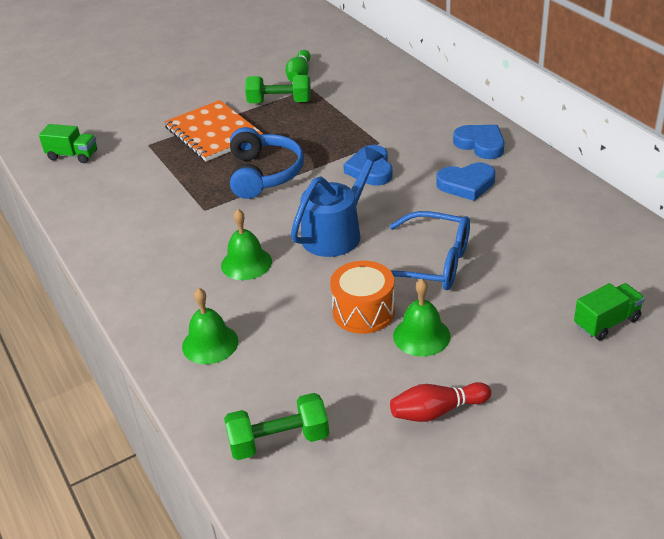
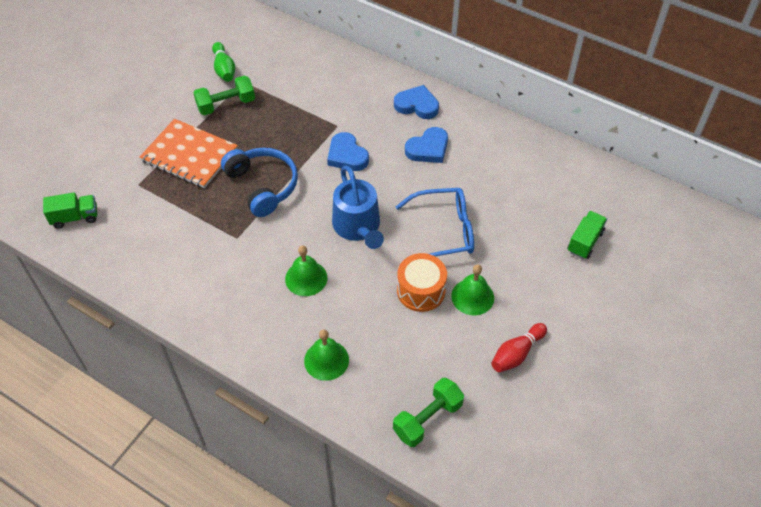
camera: 30 degrees left, 15 degrees up
(336, 233) = (358, 226): blue watering can -> blue watering can turned 150 degrees clockwise

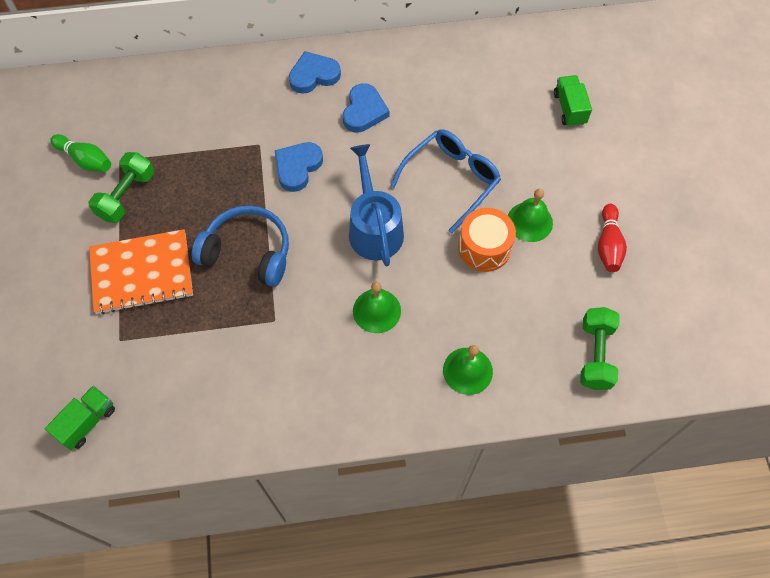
camera: 40 degrees left, 10 degrees up
(347, 155) = (297, 167): blue heart -> blue heart turned 105 degrees clockwise
(358, 226) = (374, 228): blue watering can -> blue watering can turned 135 degrees counterclockwise

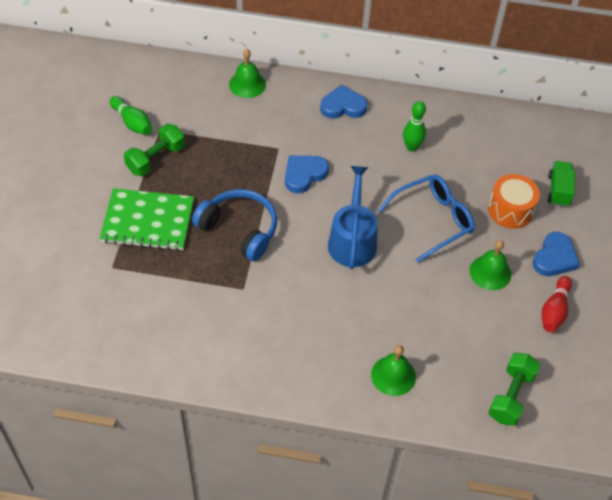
camera: 15 degrees right, 10 degrees down
(87, 422) = (65, 321): green truck -> none
(142, 273) = (148, 221): orange notebook -> green notebook
(364, 111) = (376, 145): blue heart -> blue heart (554, 258)
(376, 310) = (331, 305): green bell -> green bell (247, 84)
(402, 102) = (411, 147): none -> green bowling pin
(484, 248) = (442, 282): orange drum -> orange drum (510, 210)

